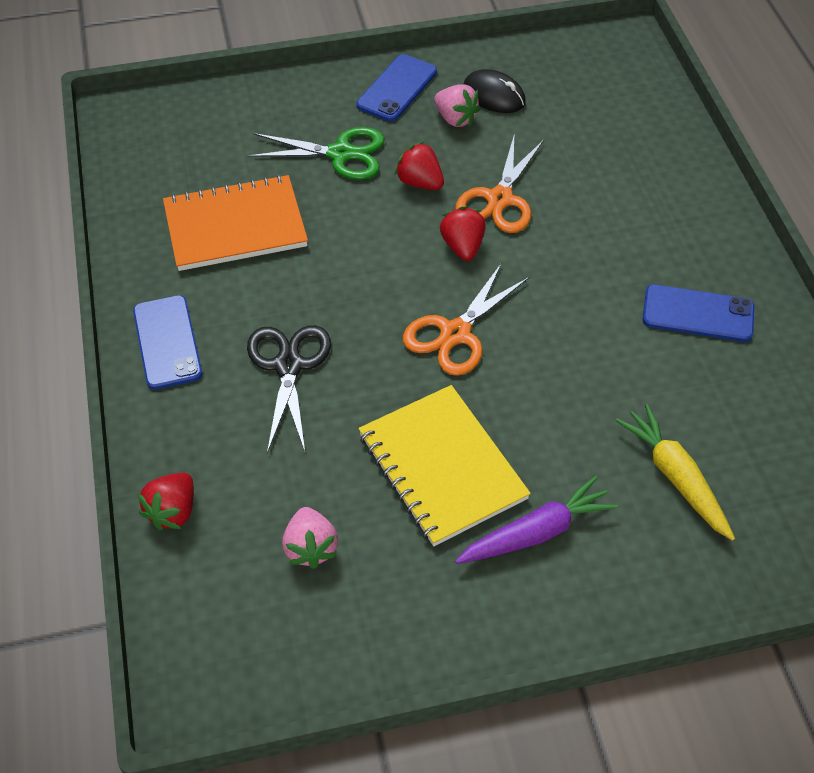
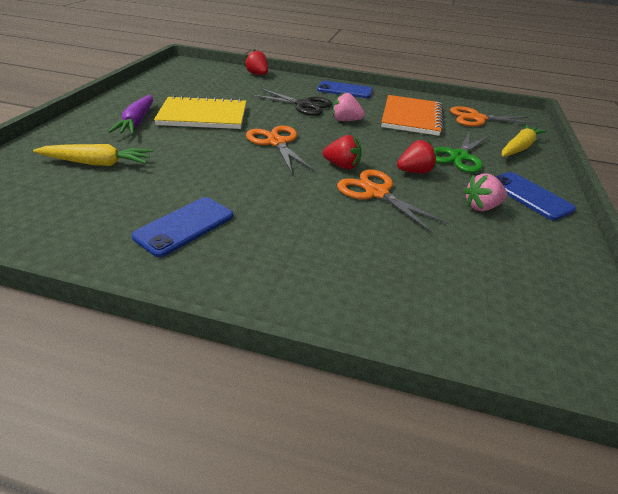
camera: 115 degrees right, 15 degrees down
(181, 157) = (477, 119): none -> orange scissors
(264, 107) = (519, 148): none -> yellow carrot
(310, 548) = (207, 87): pink strawberry -> pink strawberry (345, 120)
(494, 95) = (508, 235): black mouse -> none

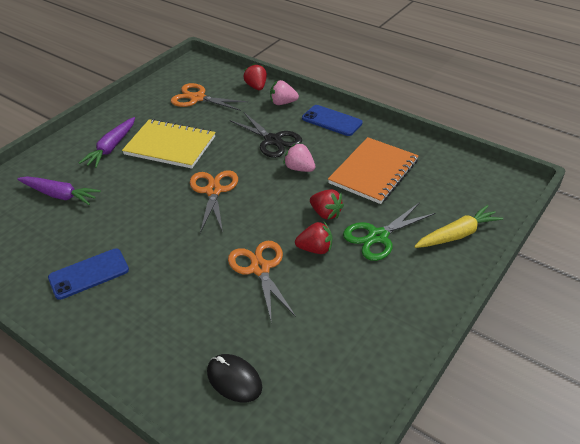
camera: 25 degrees right, 5 degrees up
(97, 163) = (59, 195): yellow carrot -> purple carrot
(342, 166) = (252, 230): red strawberry -> red strawberry (326, 213)
(439, 291) = (234, 379): none -> black mouse
(477, 119) = (449, 183): orange scissors -> orange scissors (197, 98)
(481, 207) = (344, 304): pink strawberry -> pink strawberry (283, 103)
(529, 196) = (406, 300): blue phone -> none

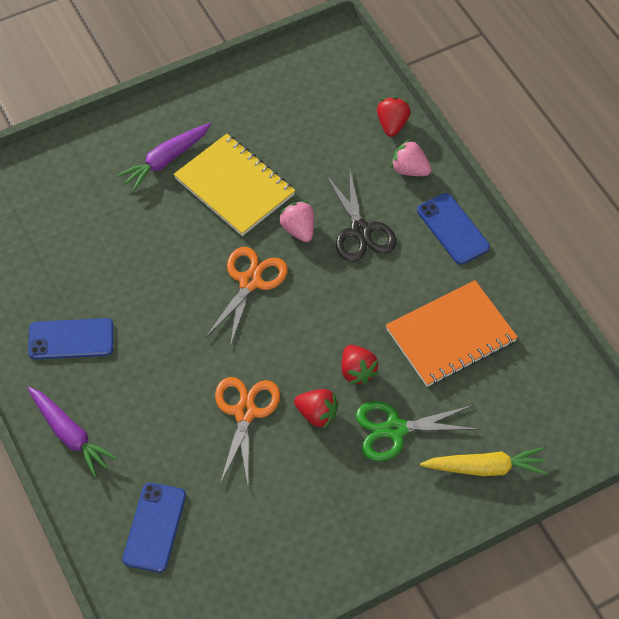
camera: 25 degrees right, 15 degrees up
(59, 195) = (81, 213): purple carrot -> purple carrot (70, 434)
(197, 98) = (306, 115): orange scissors -> none
(234, 379) = (154, 527): black mouse -> blue phone
(299, 168) = (366, 291): pink strawberry -> pink strawberry (298, 229)

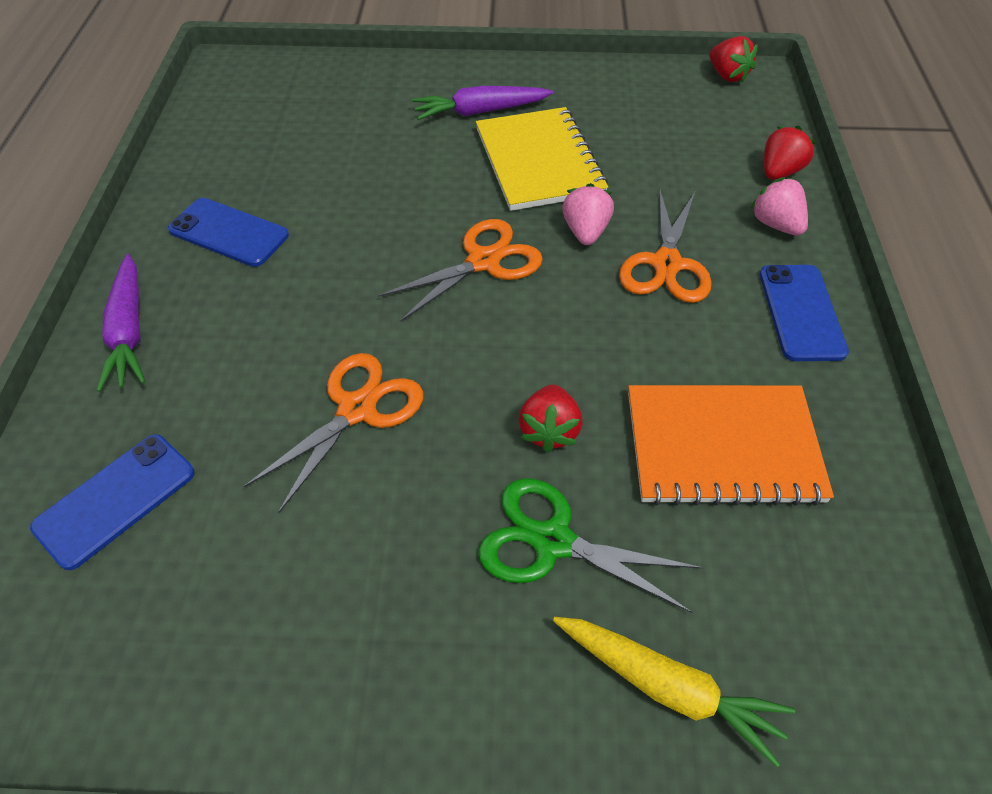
camera: 30 degrees right, 5 degrees down
(317, 414) = (451, 460): red strawberry -> red strawberry (727, 76)
(360, 231) = (666, 264): black scissors -> orange scissors

